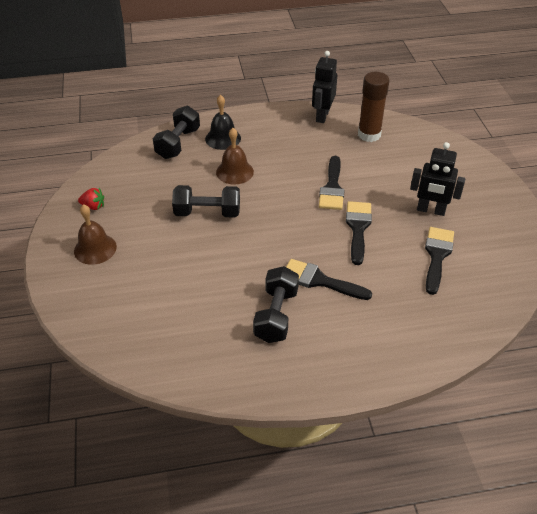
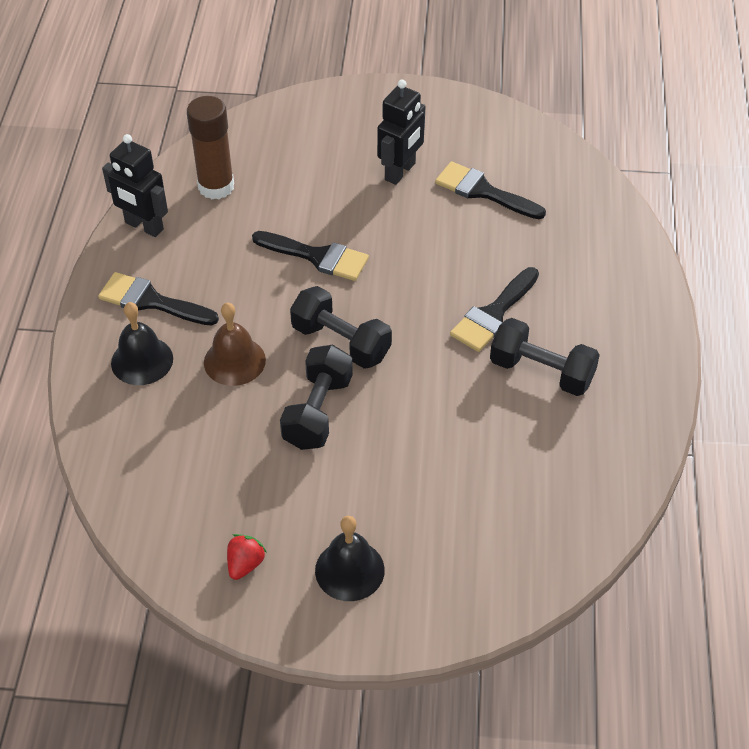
camera: 75 degrees left, 5 degrees up
(95, 249) = (349, 570): brown bell -> black bell
(178, 143) = (127, 423): black dumbbell -> black dumbbell (341, 342)
(358, 228) = (409, 251): black brush -> black brush (151, 301)

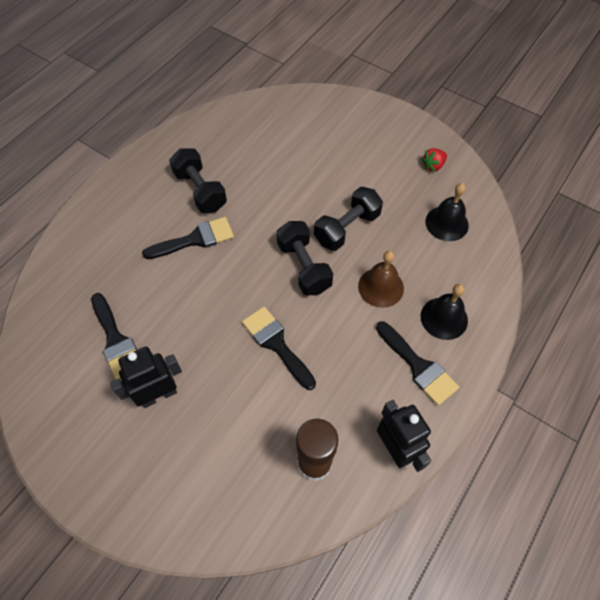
camera: 150 degrees left, 10 degrees up
(349, 570) = (380, 140): black bell -> black bell (447, 223)

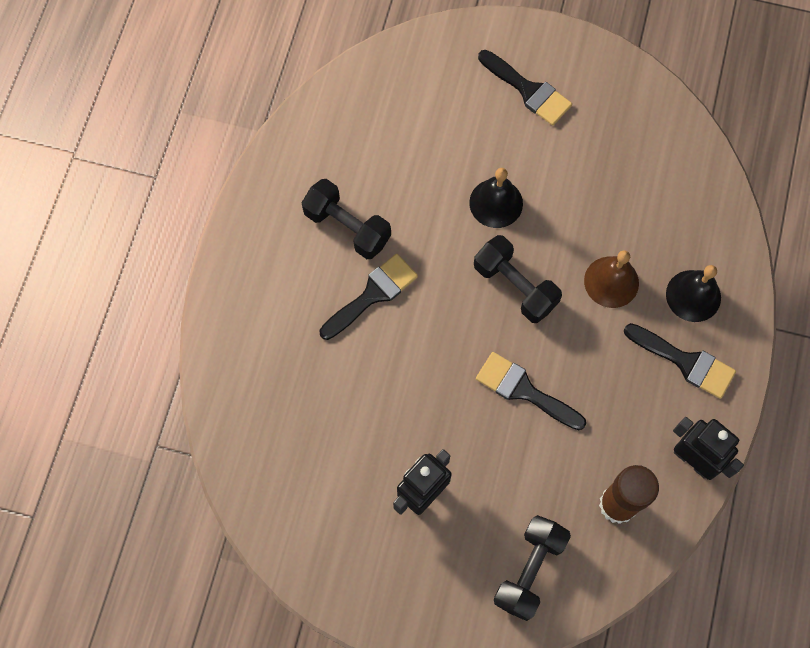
camera: 20 degrees left, 10 degrees up
(116, 340) = (343, 450): black brush -> black brush (528, 90)
(347, 228) = (544, 219): black dumbbell -> black dumbbell (529, 570)
(433, 166) = (614, 98): red strawberry -> none
(447, 223) = (656, 173): black bell -> black bell (496, 203)

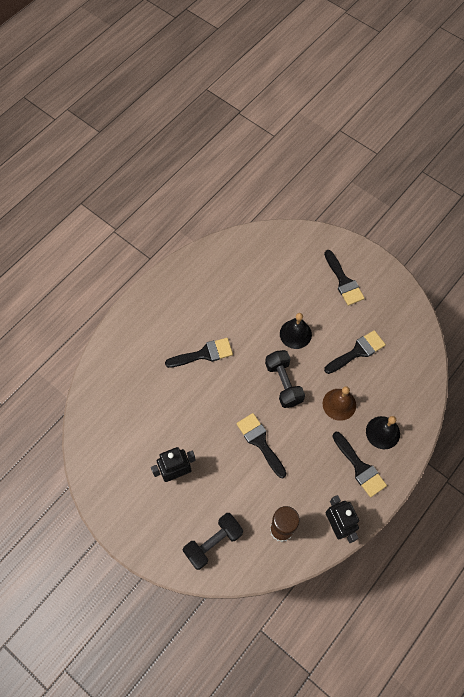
camera: 25 degrees right, 5 degrees down
(347, 227) = (208, 313): black dumbbell -> none
(600, 190) = (357, 351): none -> black brush

